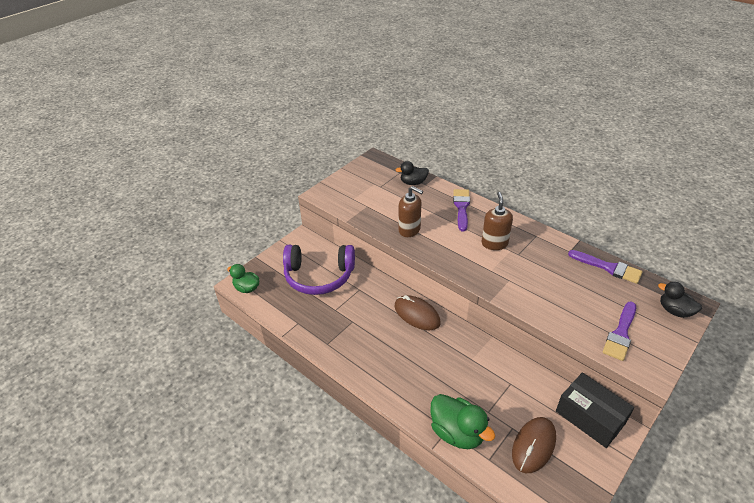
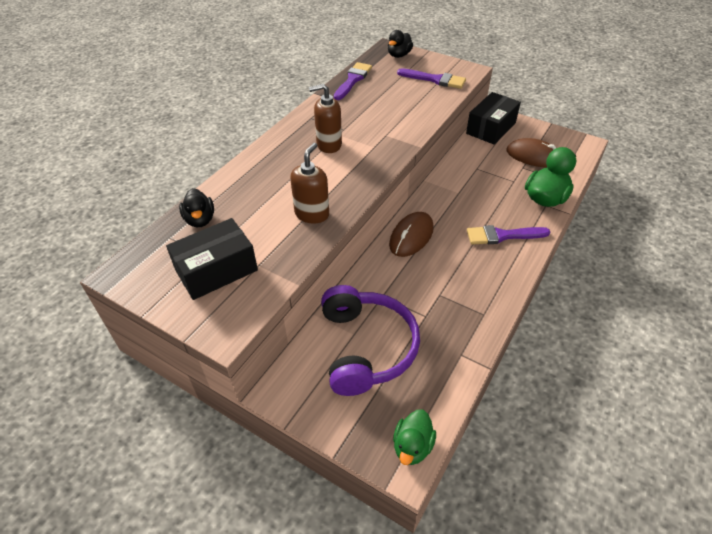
camera: 100 degrees left, 5 degrees up
(367, 190) = (216, 270): none -> black box
(461, 207) = (261, 171): purple brush -> purple brush (502, 236)

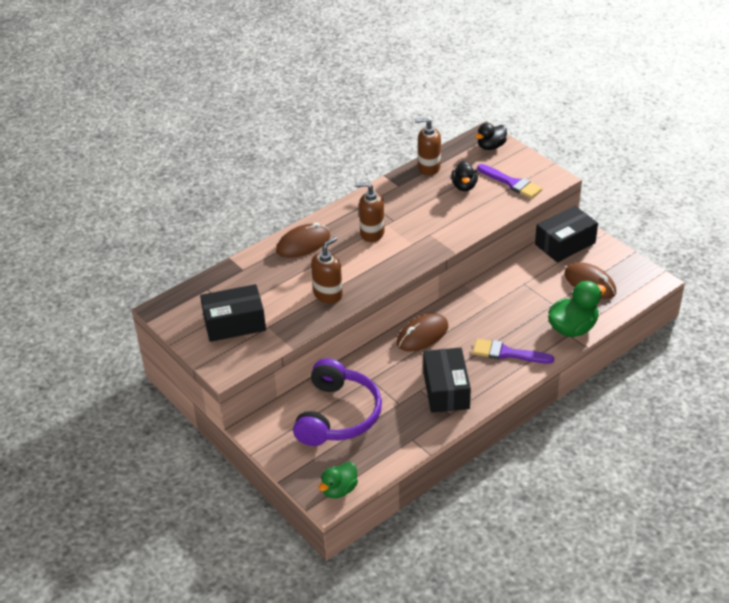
camera: 20 degrees right, 5 degrees down
(200, 220) = (235, 279): black duck -> black duck (464, 186)
(262, 168) = (303, 244): none -> brown mouse
(353, 80) = (428, 167): purple brush -> brown soap dispenser
(465, 288) = (446, 390): none -> black box

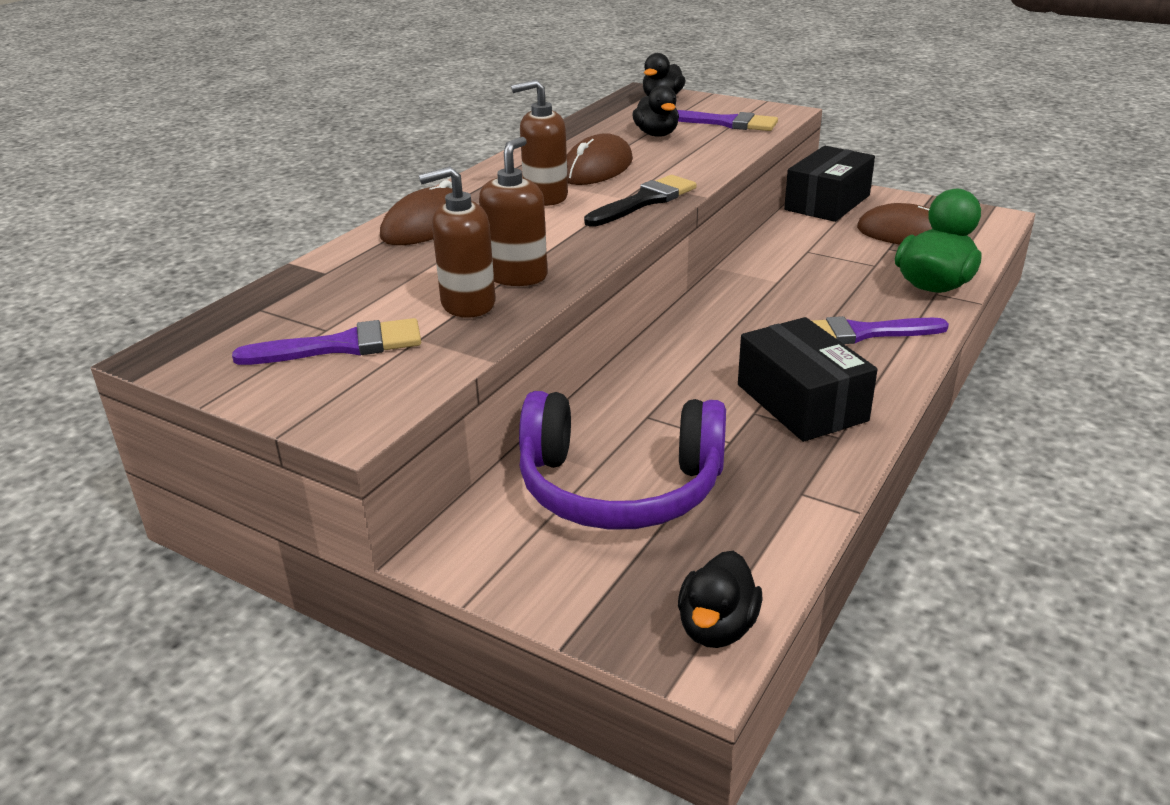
camera: 20 degrees left, 10 degrees down
(234, 323) = (342, 346): black box -> purple brush
(337, 415) = (619, 486): purple headphones -> purple headphones turned 105 degrees clockwise
(339, 490) = (717, 628): green duck -> black duck
(420, 250) = (644, 201): none -> black brush
(422, 335) = (696, 337): brown mouse -> brown mouse (597, 168)
(428, 167) = (585, 126): brown soap dispenser -> brown soap dispenser (467, 304)

